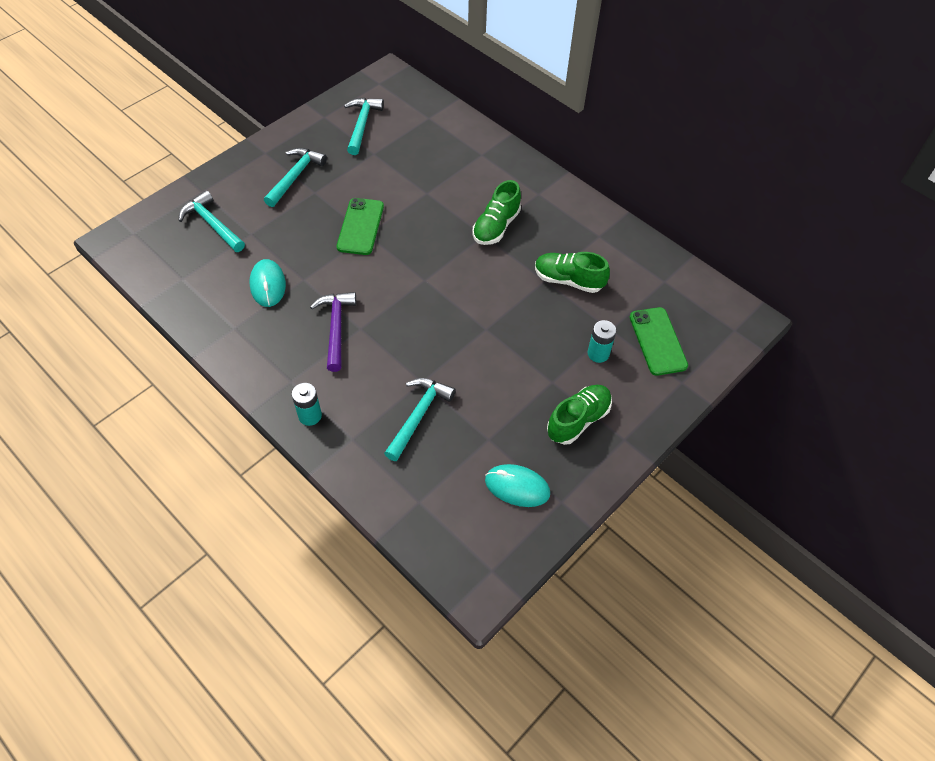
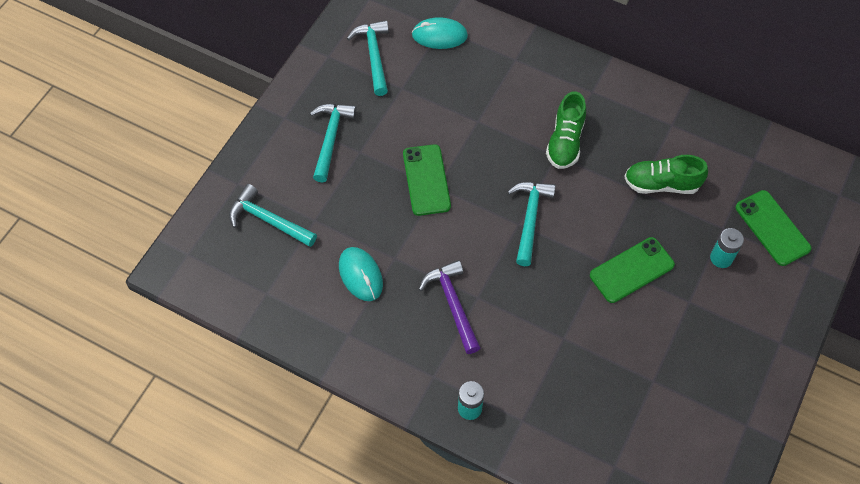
camera: 15 degrees left, 5 degrees up
(418, 416) = (576, 376): turquoise hammer -> turquoise hammer (530, 219)
(510, 342) = (631, 270): none -> green phone
(517, 487) = (700, 422): turquoise mouse -> turquoise mouse (439, 35)
(578, 420) = (729, 335): green shoe -> none

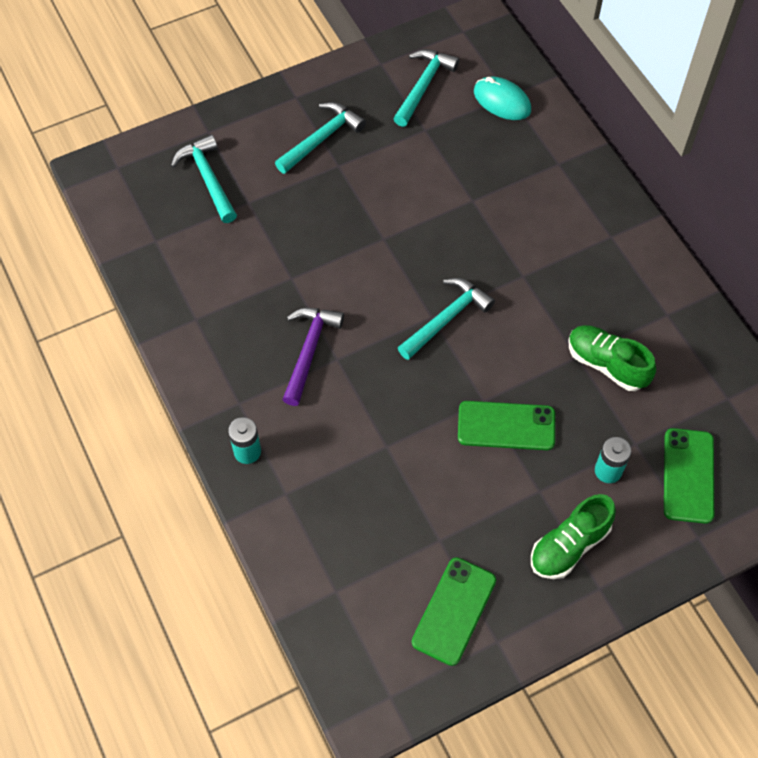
camera: 35 degrees right, 0 degrees up
(360, 275) = (248, 274): turquoise mouse -> none
(426, 180) = (378, 226): green phone -> green phone (454, 611)
(565, 142) = (542, 268): green shoe -> green shoe (569, 545)

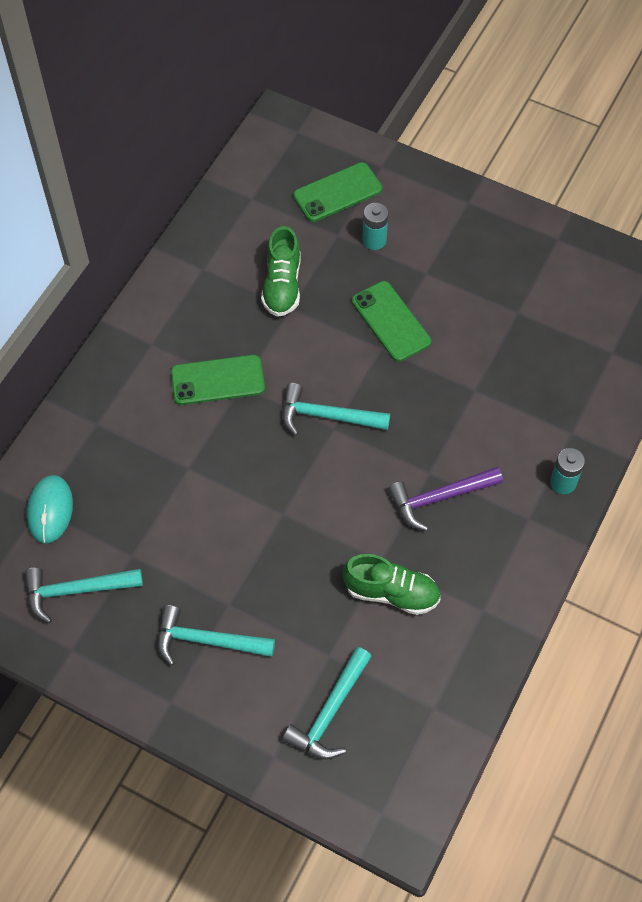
camera: 125 degrees left, 0 degrees up
(454, 611) = (560, 274): green phone -> green phone (217, 380)
(569, 545) = (453, 234): green shoe -> green shoe (391, 592)

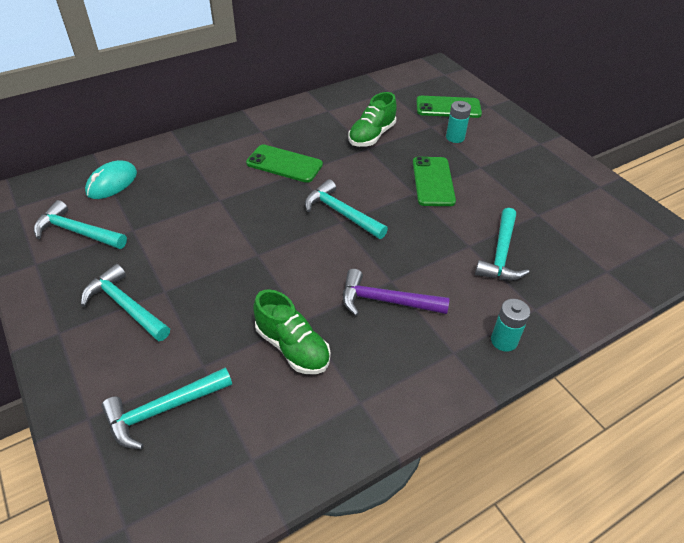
camera: 30 degrees right, 15 degrees down
(509, 384) = (501, 254): none -> turquoise hammer

